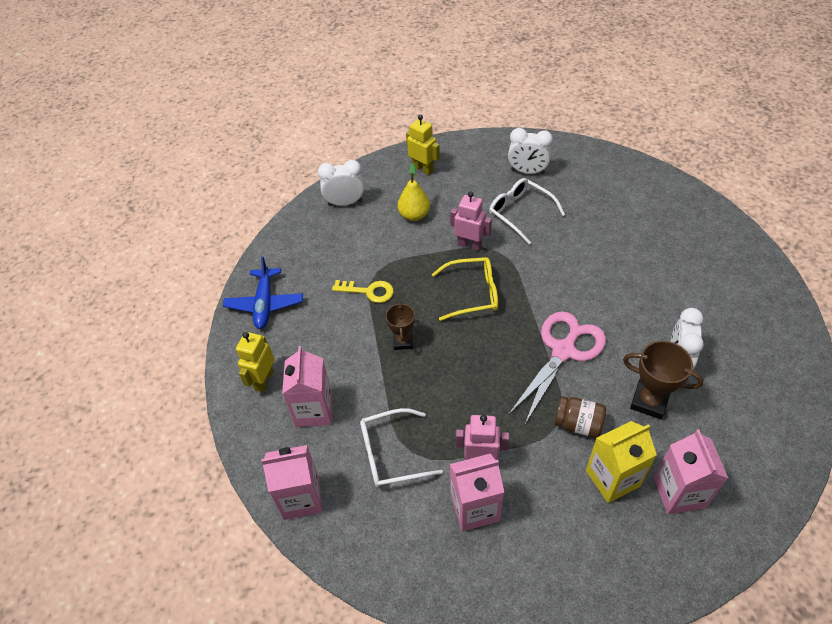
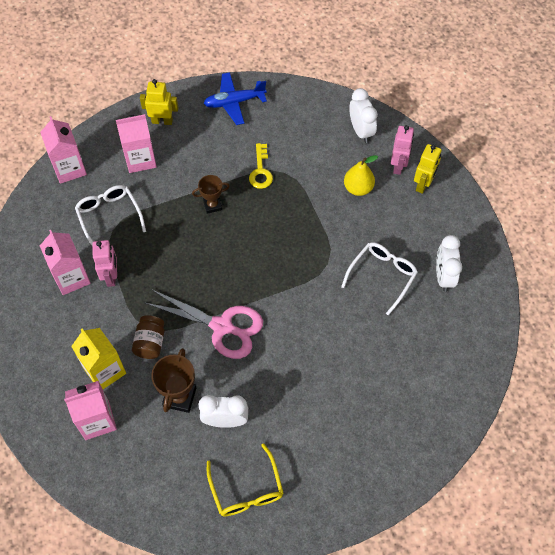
camera: 75 degrees right, 10 degrees up
(469, 245) = (330, 238): pink robot -> pink robot (398, 166)
(472, 293) = (273, 248): yellow glasses -> yellow glasses (246, 489)

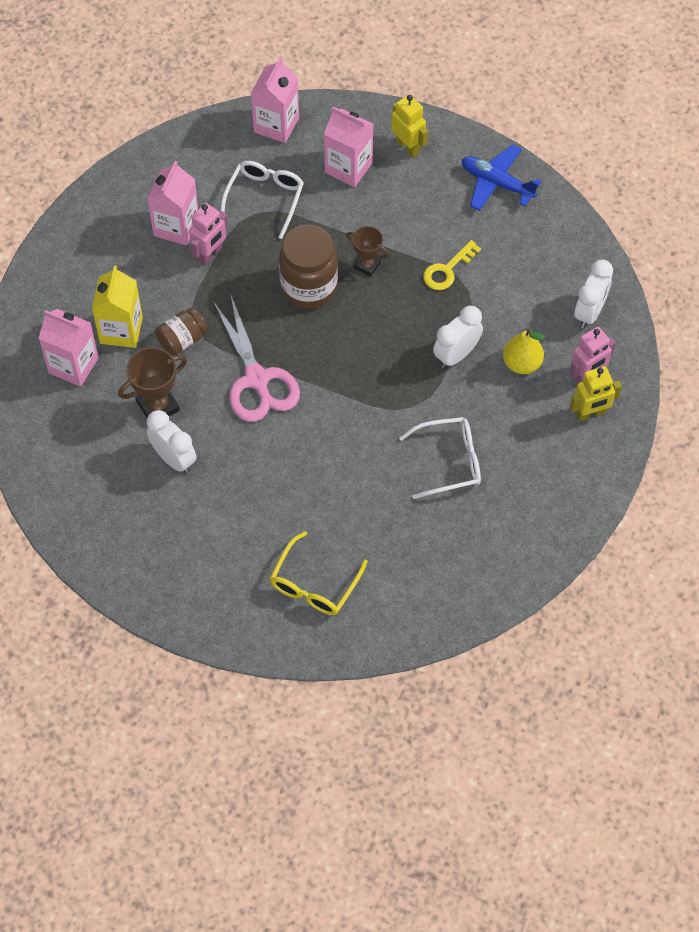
camera: 45 degrees right, 0 degrees up
(193, 246) = (309, 287): none -> brown jar
(246, 489) = (131, 527): yellow glasses -> yellow glasses (314, 584)
(443, 276) = (507, 512): white clock -> white clock (456, 355)

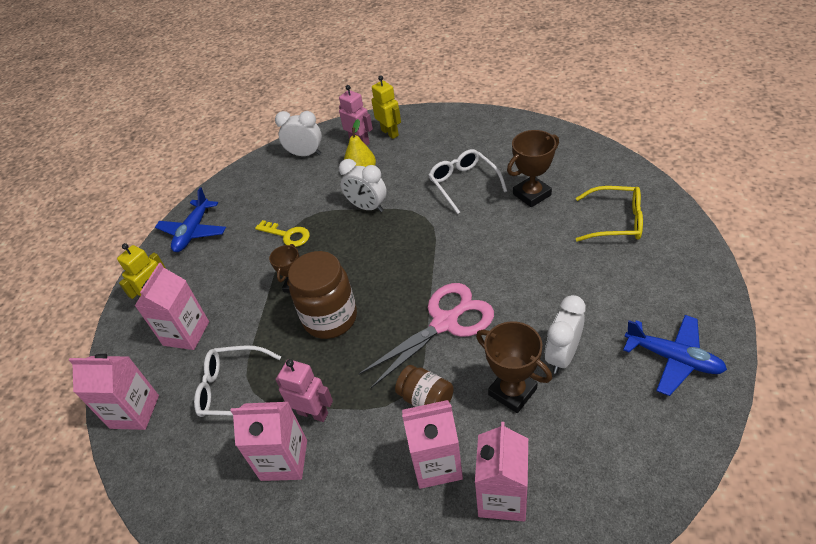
camera: 100 degrees left, 15 degrees down
(121, 330) = (436, 463): yellow carton -> pink carton
(128, 543) = (673, 358): none -> blue plane
(397, 522) = (532, 194): none -> brown trophy

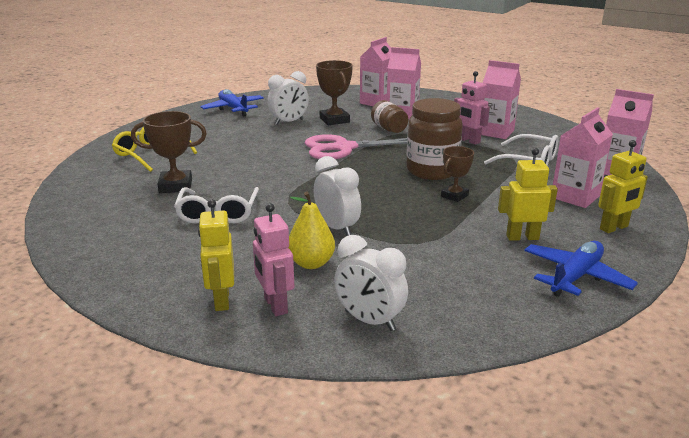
camera: 160 degrees left, 20 degrees down
(230, 255) = (522, 237): none -> yellow robot
(287, 235) = (445, 233): yellow key -> none

